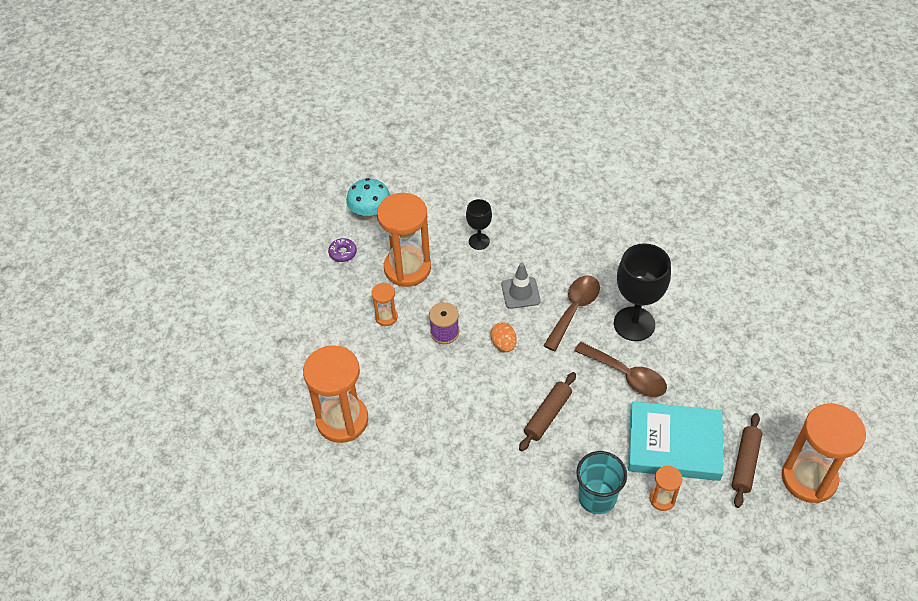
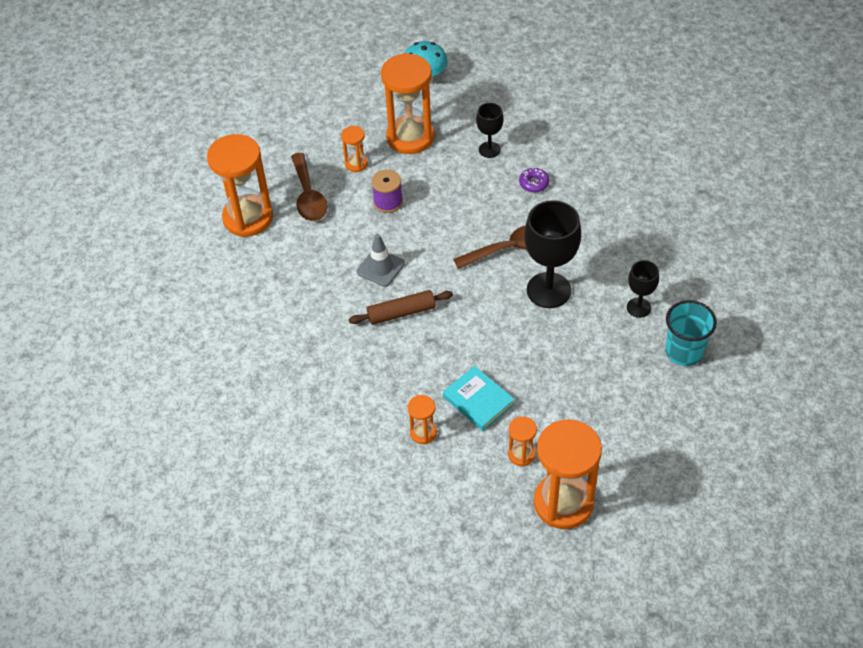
camera: 40 degrees right, 0 degrees up
(343, 253) = (373, 97): purple donut -> purple donut (534, 183)
(503, 344) = (424, 239): orange egg -> none
(520, 293) = (480, 209): grey traffic cone -> grey traffic cone (380, 267)
(597, 498) = (373, 396): turquoise cup -> turquoise cup (684, 352)
(626, 375) = (497, 325): brown spoon -> brown spoon (308, 196)
(674, 444) = (478, 401): turquoise book -> turquoise book, size x0.60
(706, 295) = (638, 307): none -> black goblet
(745, 463) = (521, 454): brown rolling pin -> orange hourglass

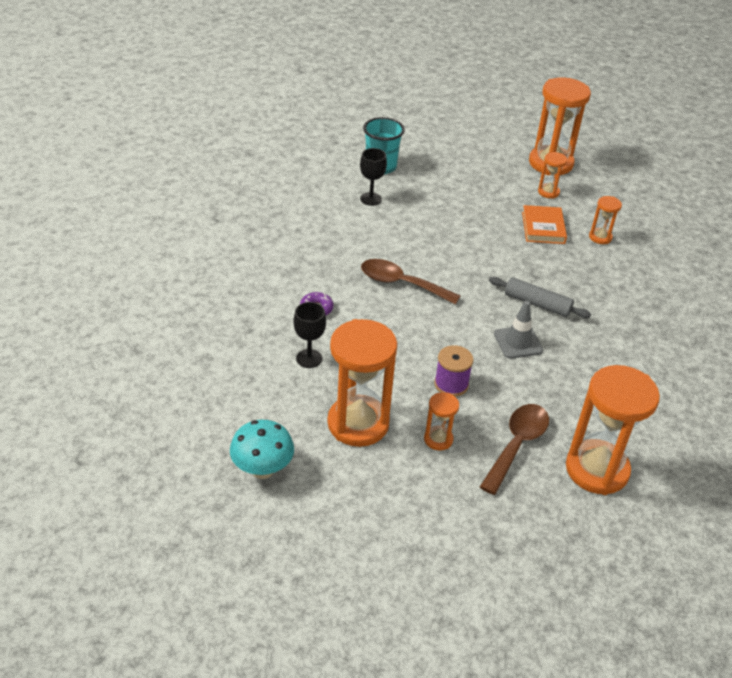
camera: 140 degrees left, 10 degrees down
(401, 313) = (537, 304): brown rolling pin -> grey rolling pin
(478, 401) = (543, 228): turquoise book -> orange book
(548, 290) = (413, 244): black goblet -> none

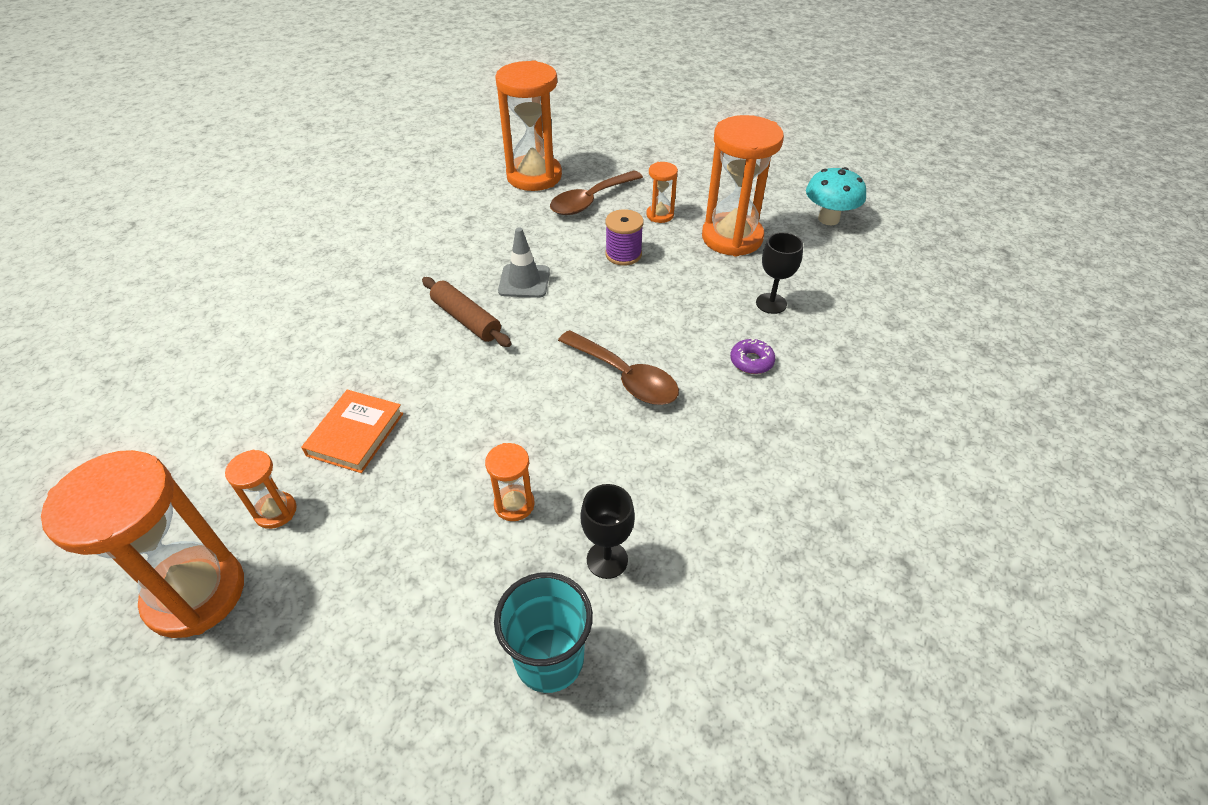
camera: 160 degrees left, 5 degrees up
(537, 304) = (466, 319): grey rolling pin -> brown rolling pin
(600, 237) = (288, 400): orange hourglass -> orange hourglass (514, 504)

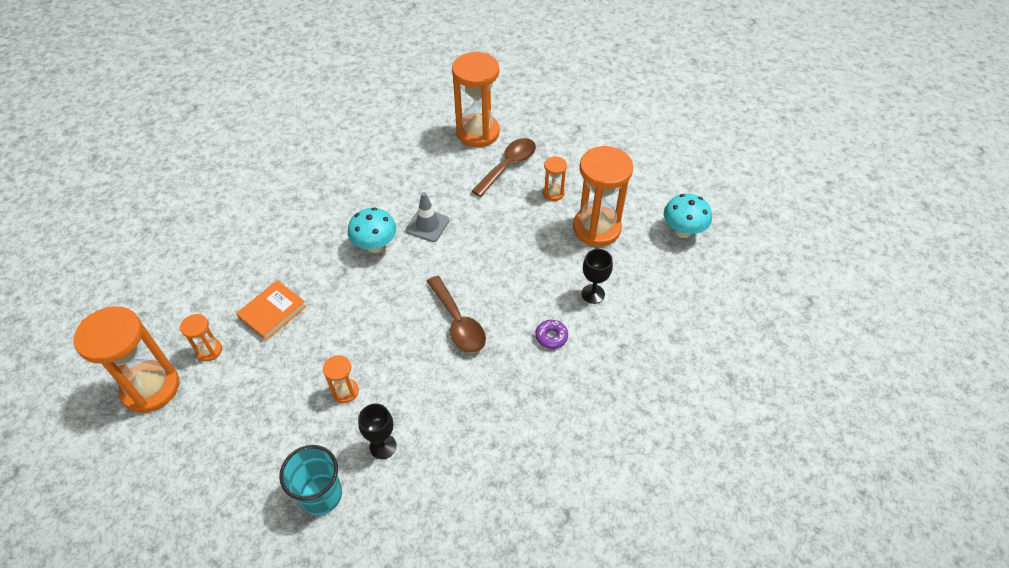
camera: 20 degrees right, 5 degrees up
(466, 319) = (375, 246): brown rolling pin -> turquoise mushroom
(590, 200) = (508, 166): brown spoon -> brown spoon turned 150 degrees clockwise
(623, 254) = (508, 221): purple spool -> none

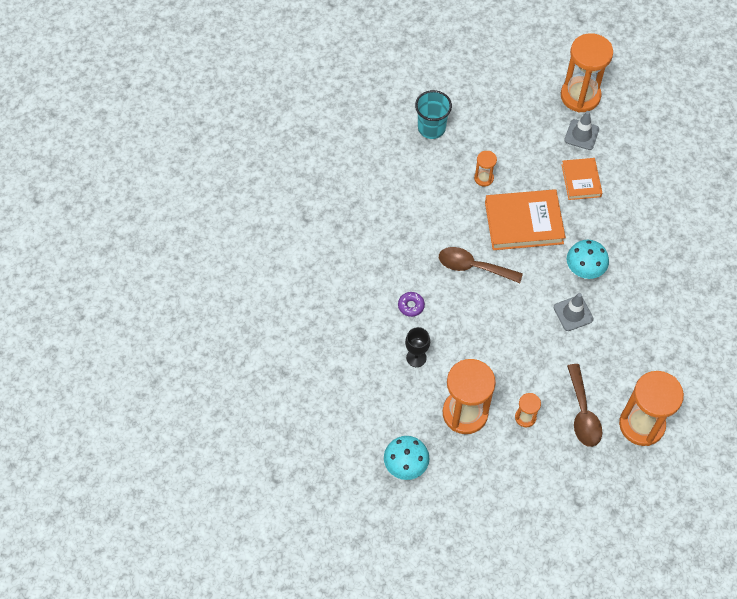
camera: 135 degrees right, 10 degrees up
(209, 350) = (581, 135): orange hourglass -> grey traffic cone
(368, 321) = (523, 222): none -> orange book
(383, 446) = (430, 171): black goblet -> none

